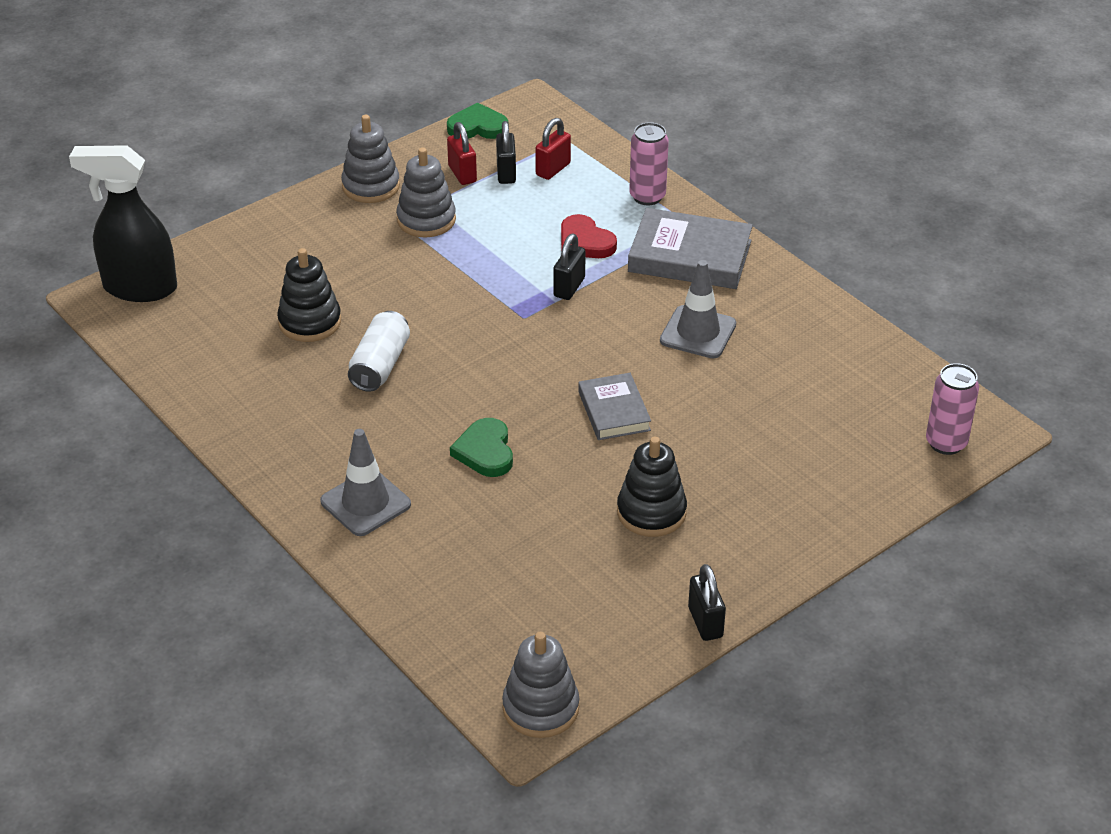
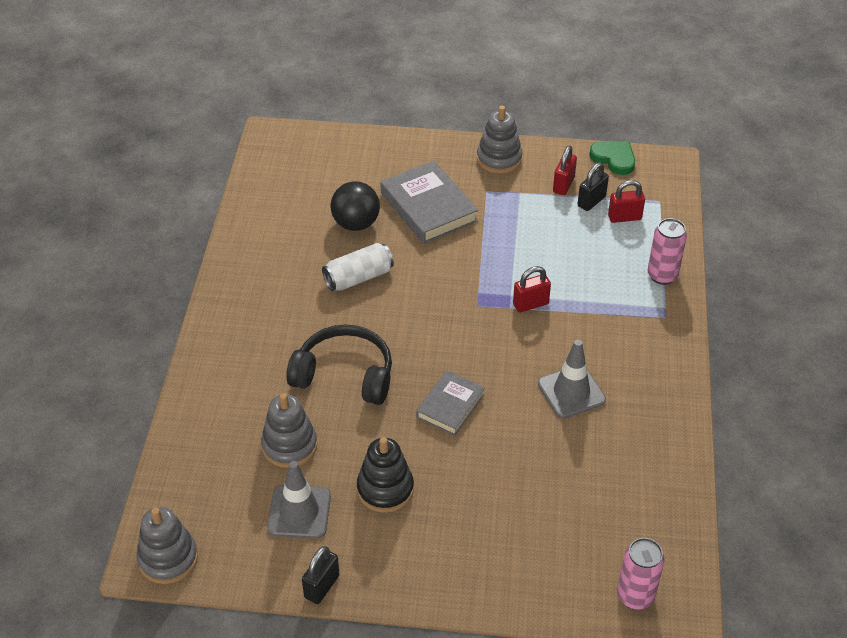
camera: 45 degrees right, 5 degrees up
(139, 288) = (297, 142): black spray bottle -> none
(310, 322) = (356, 224): black stacking toy -> black ball
(365, 503) = (243, 357): grey traffic cone -> grey traffic cone (299, 512)
(426, 220) = (503, 202): grey stacking toy -> grey stacking toy (289, 446)
(485, 451) = (344, 375): green heart -> black headphones
(569, 287) = (530, 304): black padlock -> red padlock
(585, 242) = (580, 280): red heart -> none
(690, 256) = (635, 336): grey book -> grey book (428, 207)

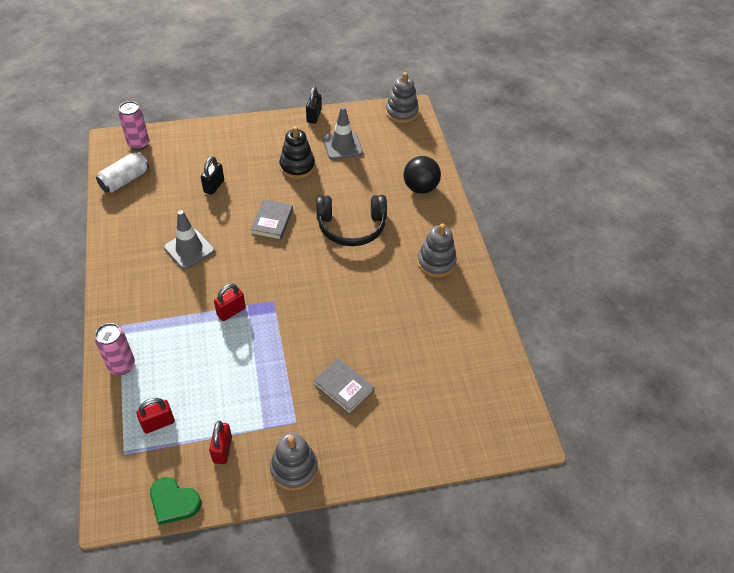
camera: 160 degrees right, 5 degrees up
(289, 446) = (366, 177): grey stacking toy -> grey stacking toy (436, 262)
(356, 224) = (399, 354): black ball -> black ball (420, 188)
(358, 277) = (375, 303): white can -> white can (125, 180)
(428, 207) = (343, 388): grey book -> grey book, size x0.62
(591, 201) = (192, 435): black padlock -> black padlock (214, 186)

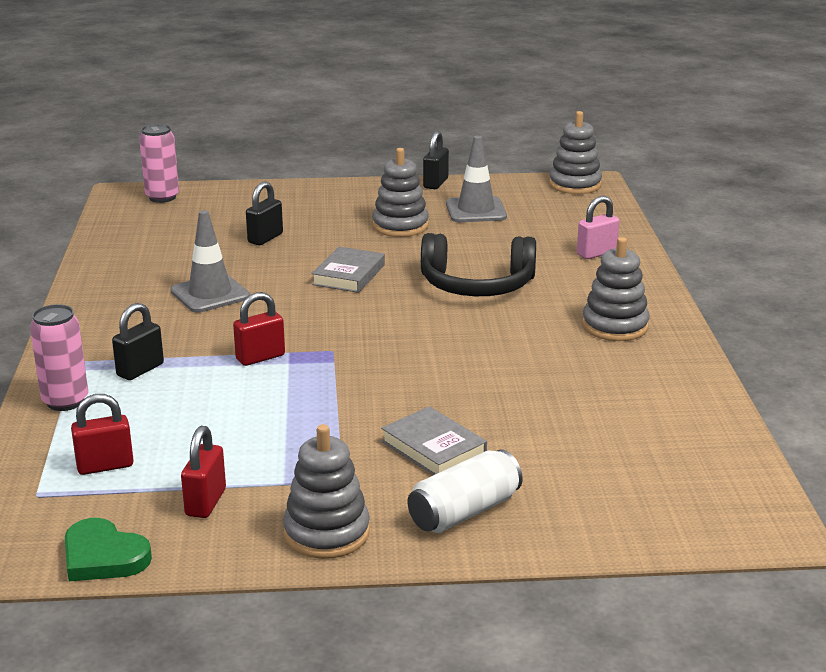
camera: 10 degrees right, 25 degrees down
(125, 180) = (131, 227): white can -> white can (464, 512)
(161, 330) = (140, 370): none -> black padlock
(297, 166) = (400, 226): black stacking toy -> grey stacking toy
(420, 188) = (596, 253): black ball -> pink padlock

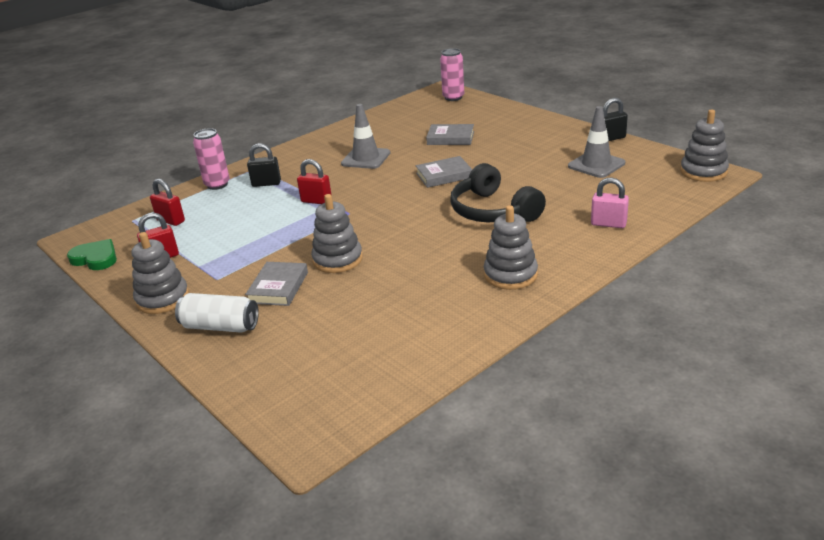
camera: 55 degrees right, 5 degrees up
(103, 556) = (95, 258): green heart -> green heart turned 120 degrees clockwise
(265, 238) = (450, 138): black padlock -> grey book
(400, 226) = (531, 158): grey stacking toy -> grey stacking toy (337, 259)

